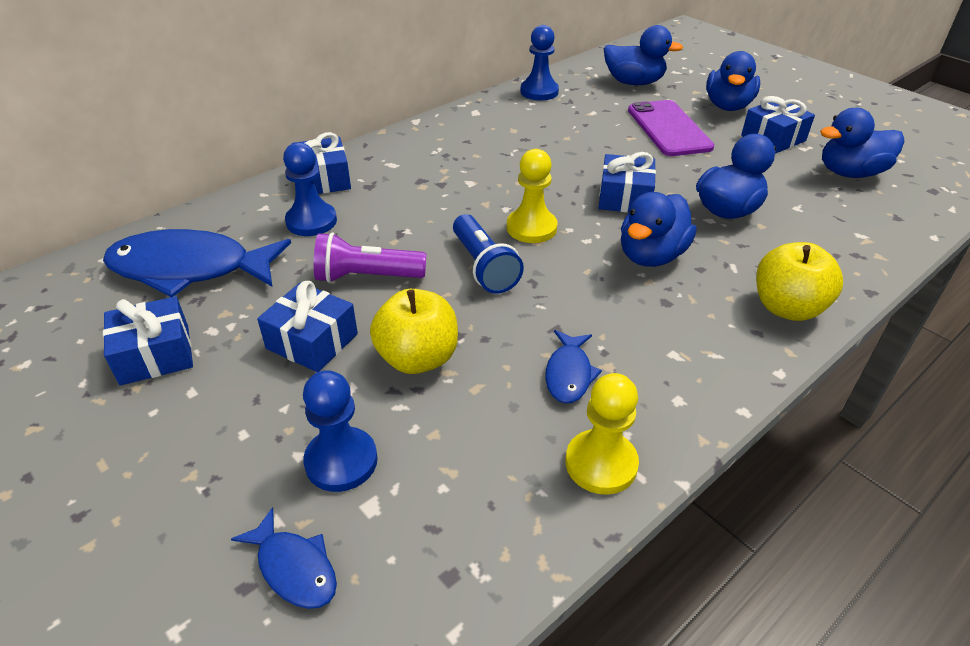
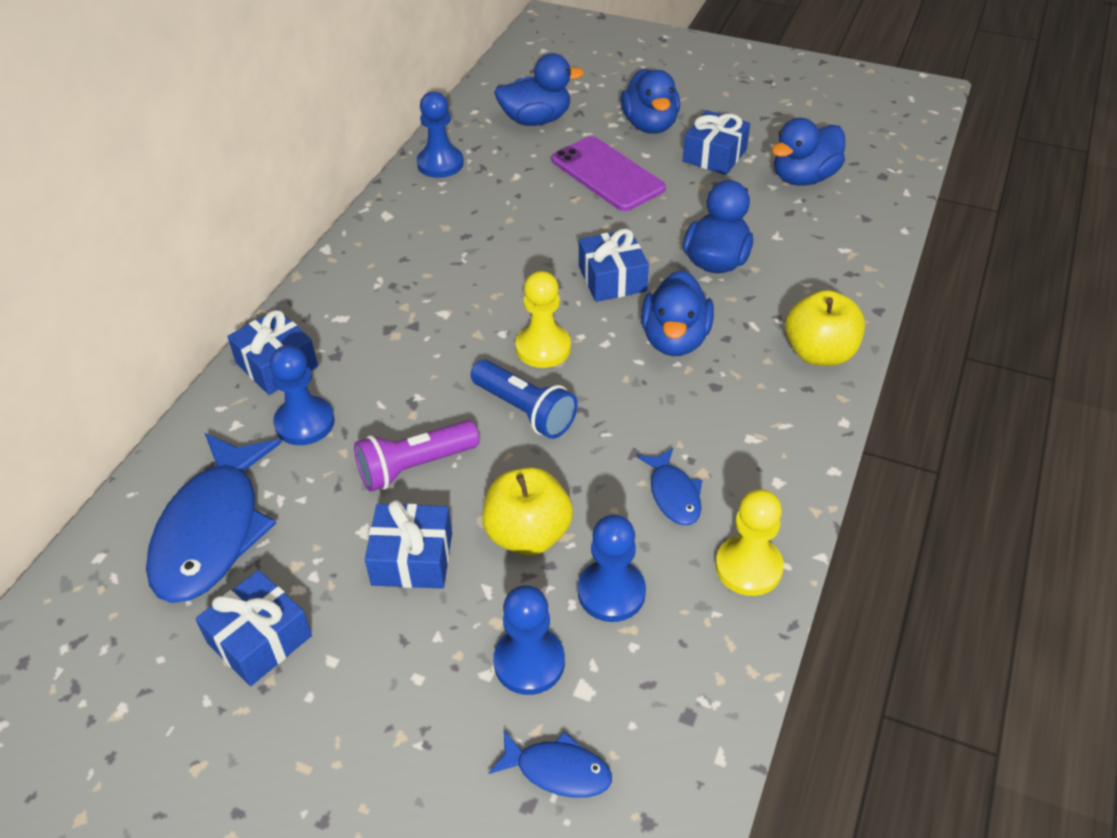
camera: 25 degrees left, 5 degrees up
(189, 269) = (213, 531): blue fish -> blue fish turned 60 degrees counterclockwise
(455, 433) = (611, 592): none -> blue pawn

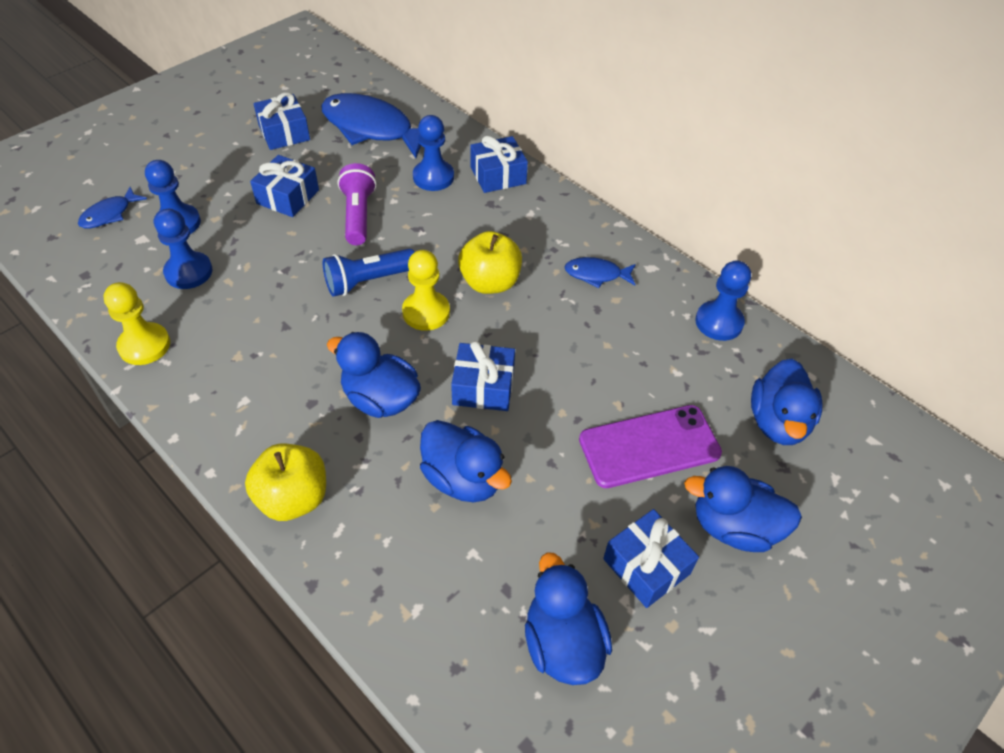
camera: 110 degrees right, 5 degrees up
(528, 534) = (262, 249): yellow apple -> yellow apple (490, 282)
(673, 494) = (232, 332): blue fish -> blue fish (596, 274)

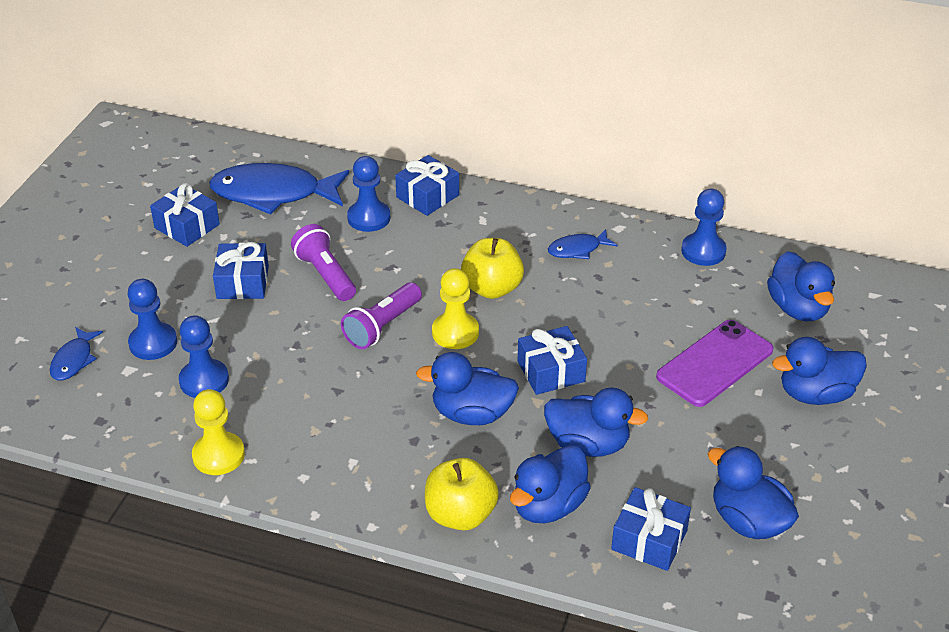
camera: 25 degrees left, 10 degrees down
(368, 281) = (382, 326): blue flashlight -> purple flashlight
(378, 527) = (548, 506): none -> blue duck
(646, 566) = (771, 446): blue gift -> blue gift (649, 540)

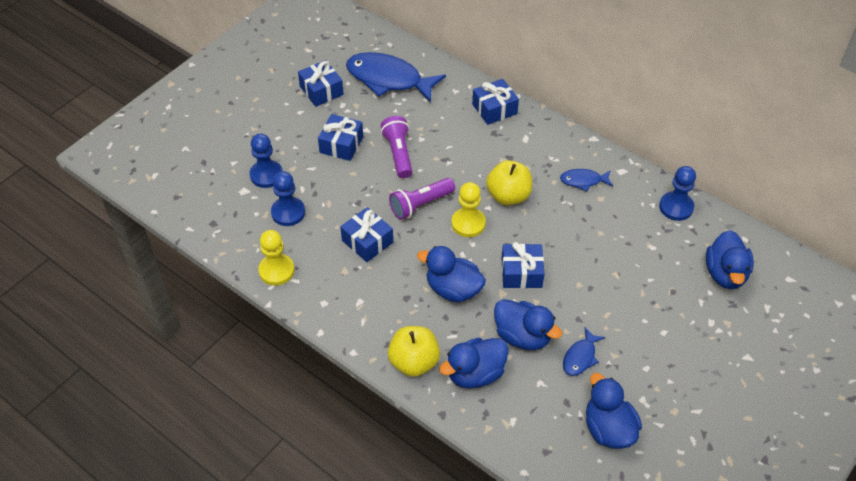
camera: 20 degrees right, 10 degrees up
(74, 360) = (212, 174): blue fish -> blue fish (580, 357)
(369, 218) = (446, 116): blue pawn -> none
(649, 540) = (532, 421): blue gift -> blue gift (367, 241)
(715, 363) = (642, 300): purple phone -> none
(815, 394) = (705, 346): blue duck -> none

